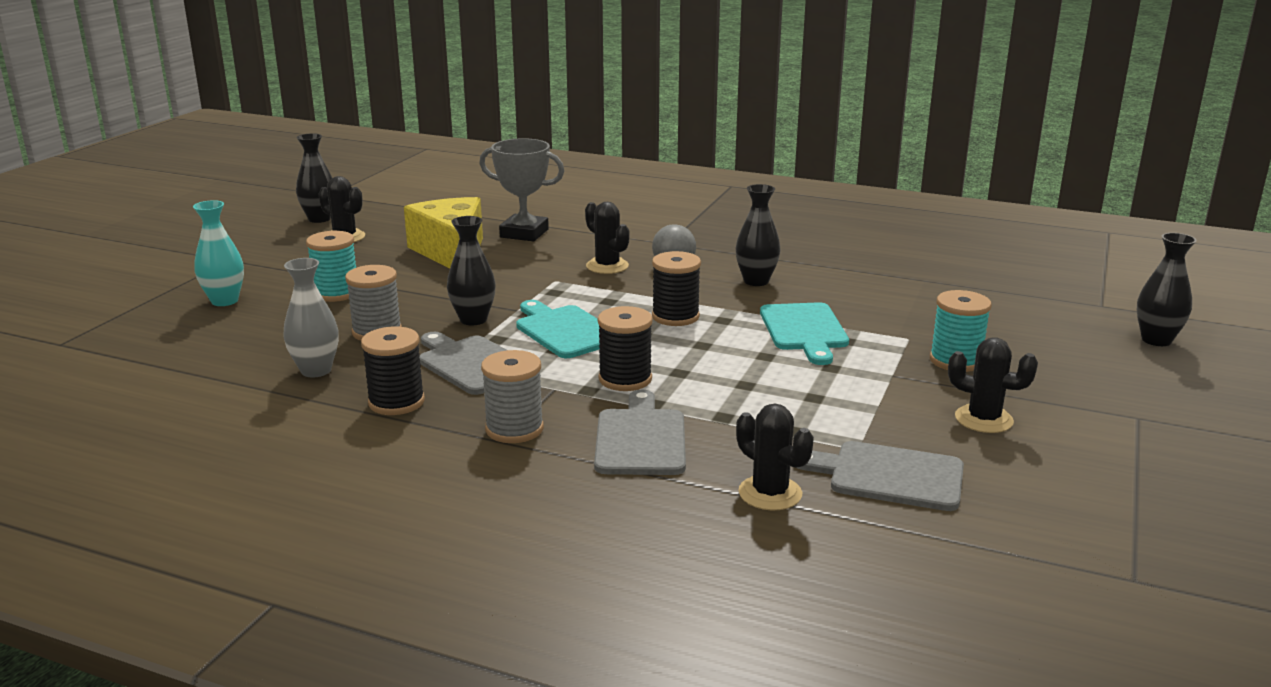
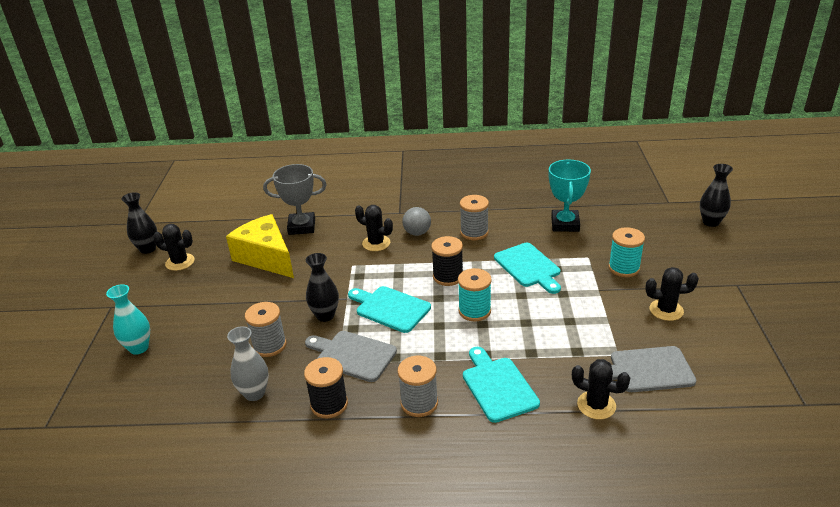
camera: 20 degrees left, 10 degrees up
(336, 293) = (214, 317): turquoise spool -> turquoise spool (474, 311)
(625, 379) = (455, 339): black spool -> none
(640, 439) = (498, 386): grey cutting board -> turquoise cutting board
(756, 281) = (474, 232): black vase -> grey spool
(904, 298) = (565, 224): none -> turquoise trophy

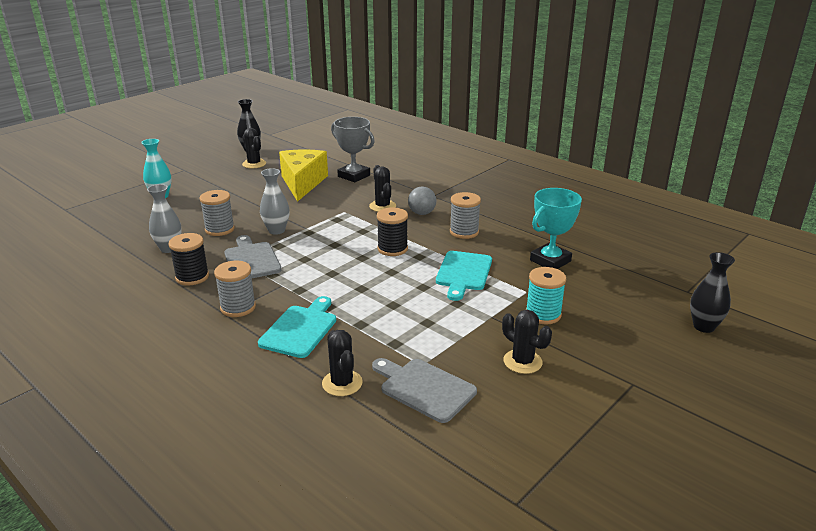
camera: 40 degrees right, 5 degrees down
(325, 315) = (276, 230): black vase -> grey vase
(390, 308) = (320, 247): turquoise cutting board -> none
(474, 311) = (371, 278): turquoise spool -> none

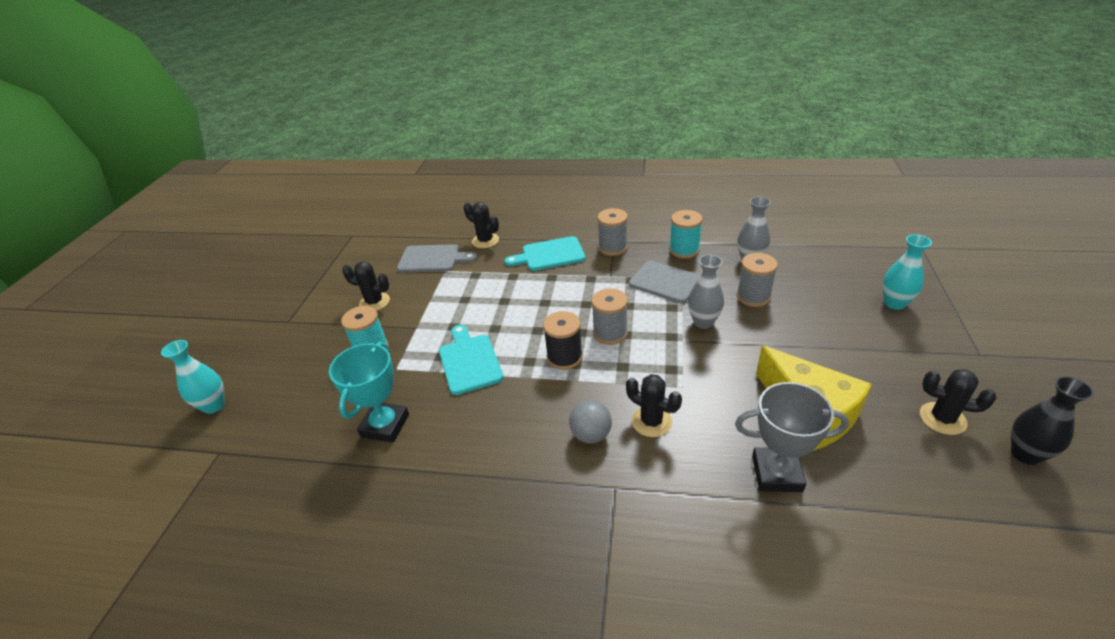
camera: 150 degrees right, 10 degrees up
(192, 277) = (684, 250): black spool -> turquoise spool
(300, 329) = (550, 255): turquoise cutting board -> turquoise cutting board turned 90 degrees clockwise
(464, 232) = (511, 425): grey spool -> grey spool (610, 333)
(704, 326) = (214, 406): black vase -> turquoise vase

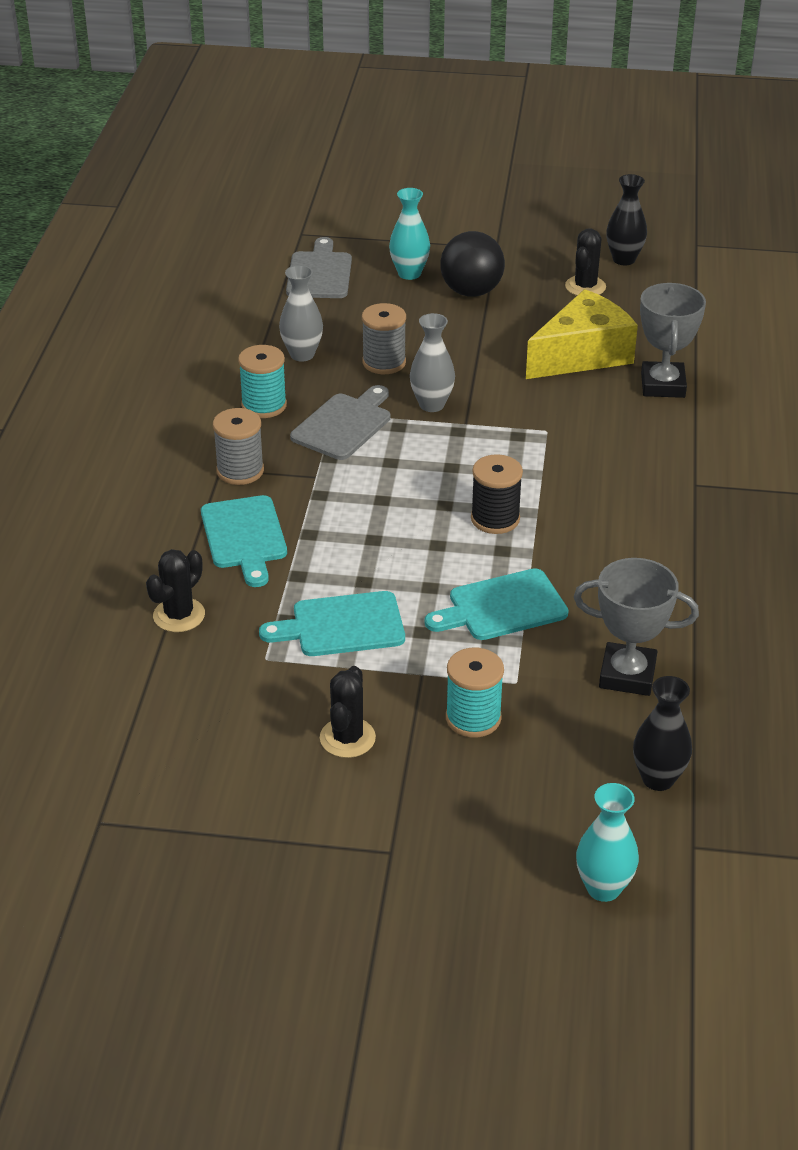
camera: 95 degrees left, 0 degrees up
(283, 437) = (658, 779): none -> black vase
(385, 425) = (627, 675): turquoise trophy -> grey trophy
(432, 259) = (224, 679): grey cutting board -> grey cutting board (319, 273)
(465, 295) = (342, 625): none -> turquoise cutting board
(591, 435) = (626, 498): grey ball -> none
(610, 333) = (449, 480): grey spool -> none
(651, 421) = (602, 455): black cactus -> none
(885, 339) = (471, 292): none -> black ball

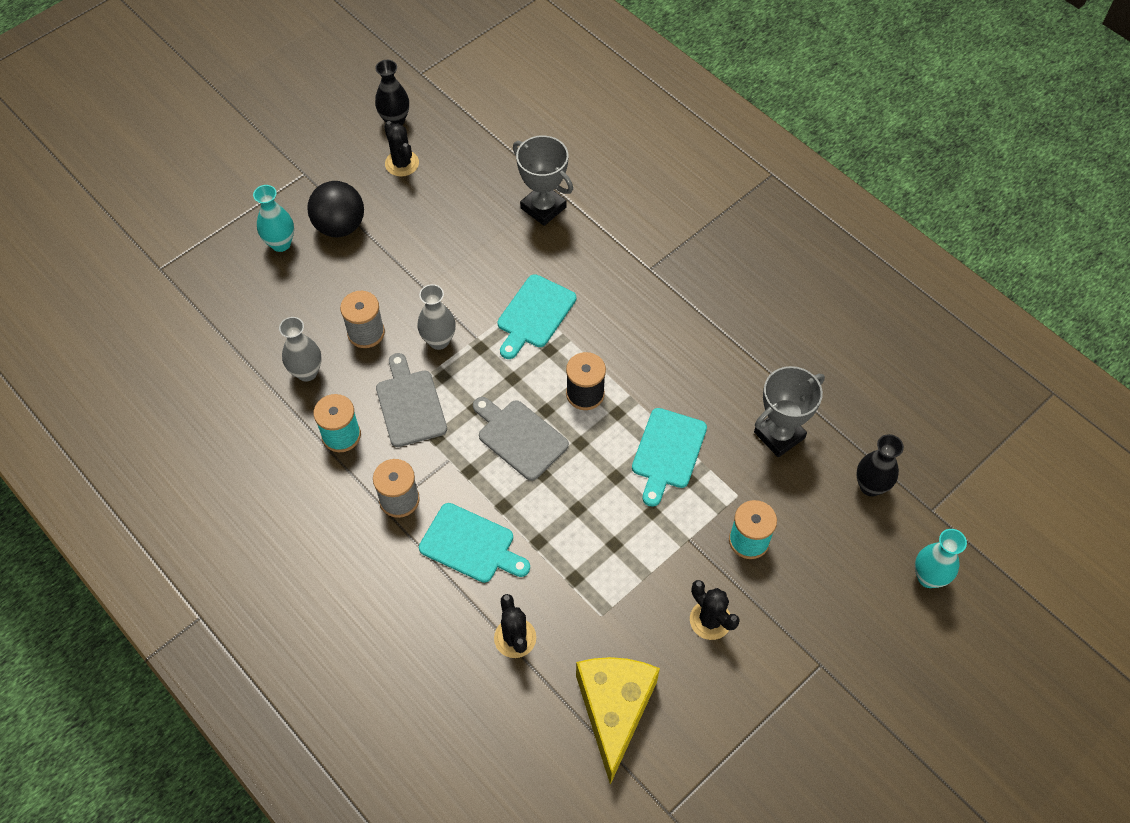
camera: 50 degrees left, 20 degrees up
(319, 273) = (222, 293): grey cutting board -> grey cutting board (519, 437)
(342, 625) = (608, 551): turquoise cutting board -> turquoise cutting board (534, 314)
(582, 355) = (471, 222): yellow cheese -> yellow cheese (614, 710)

